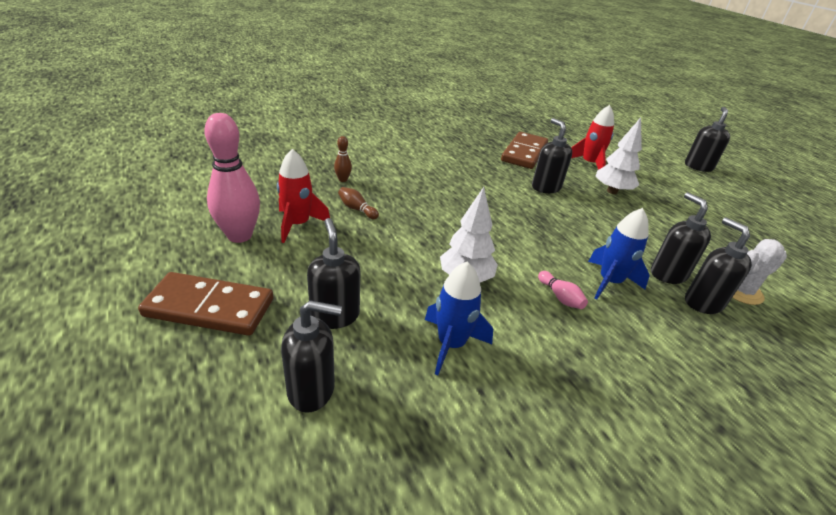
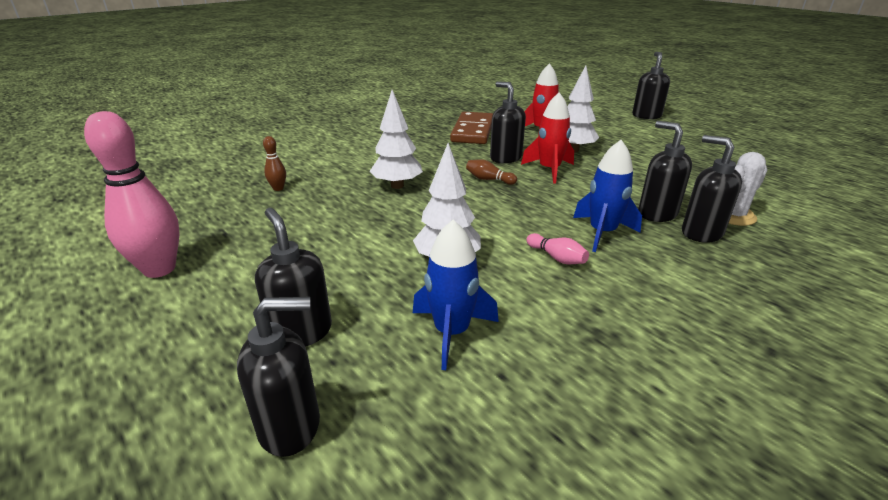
camera: 10 degrees left, 5 degrees down
(209, 308) = (131, 359): brown domino -> none
(298, 225) = (233, 243): red rocket -> red rocket (549, 170)
(357, 209) = (302, 215): brown bowling pin -> brown bowling pin (489, 179)
(442, 197) = (397, 186): none -> white tree

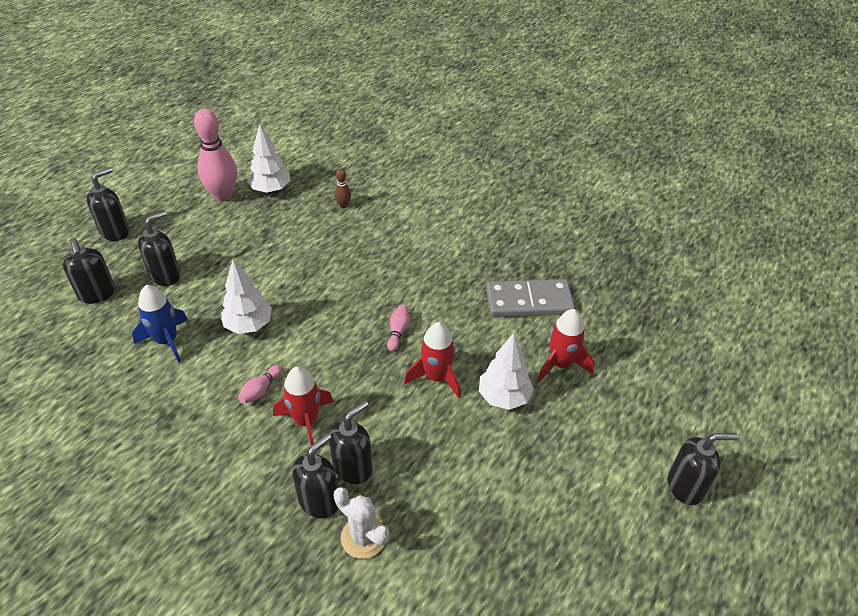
camera: 75 degrees right, 15 degrees up
(397, 186) = (367, 271): white tree -> white tree (271, 190)
(472, 131) = (529, 301): brown domino -> grey domino
(489, 179) = (398, 331): brown bowling pin -> pink bowling pin
(505, 158) = (457, 338): black soap dispenser -> black soap dispenser (115, 231)
(602, 233) = (306, 421): blue rocket -> red rocket

